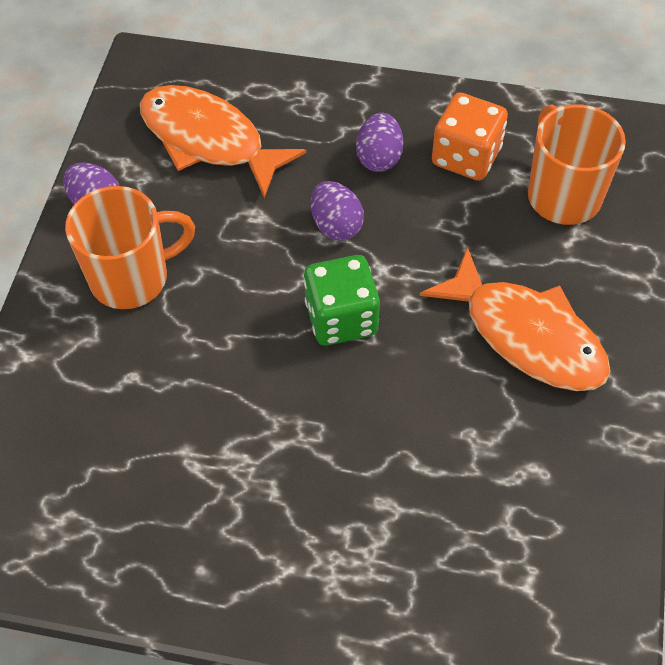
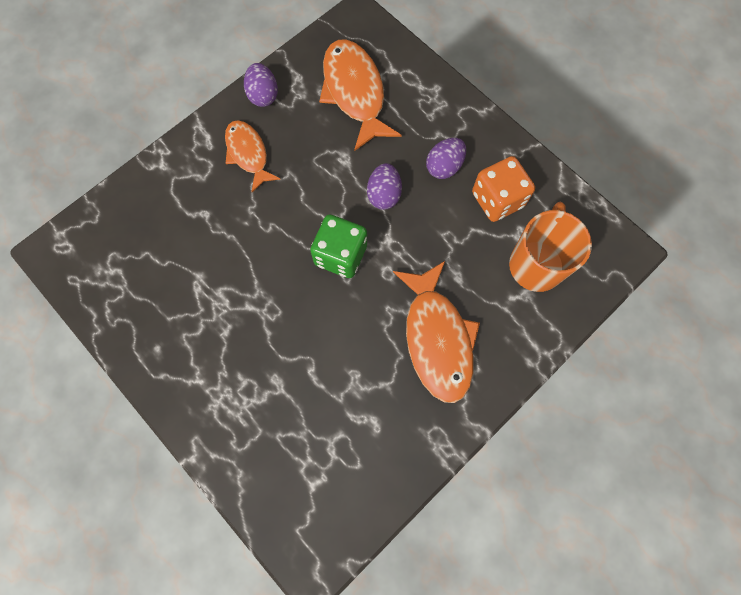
camera: 35 degrees right, 15 degrees up
(132, 278) = (248, 154): orange mug -> orange fish

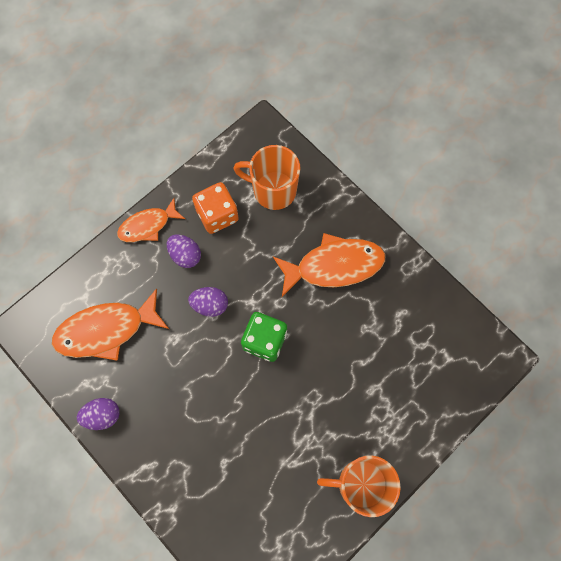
camera: 90 degrees left, 0 degrees up
(166, 363) = (360, 484): none -> orange mug
(248, 154) = (165, 426): orange fish -> orange fish (148, 225)

